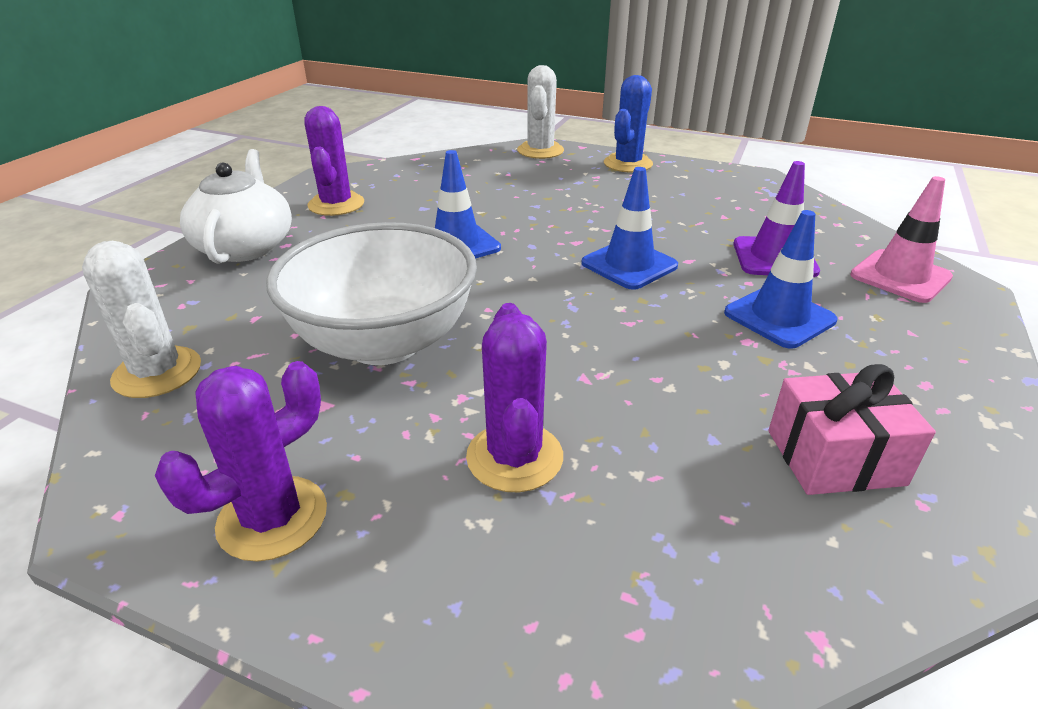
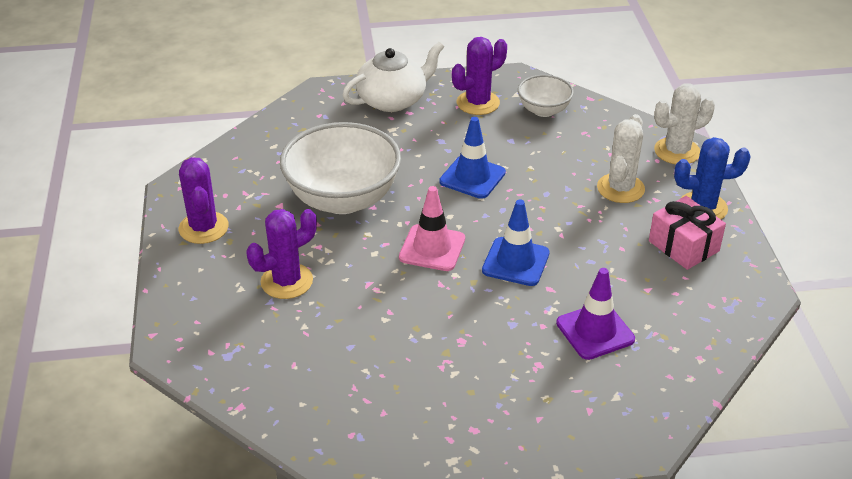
camera: 60 degrees right, 5 degrees up
(157, 372) = (263, 142): white cactus -> white cactus (620, 188)
(272, 518) = (203, 228): purple cactus -> purple cactus turned 60 degrees clockwise
(401, 180) = (543, 110): none -> white bowl
(779, 317) = (504, 349): blue traffic cone -> none
(834, 457) = (367, 396): pink gift -> pink gift (683, 246)
(900, 276) = (626, 405): pink traffic cone -> pink traffic cone (432, 248)

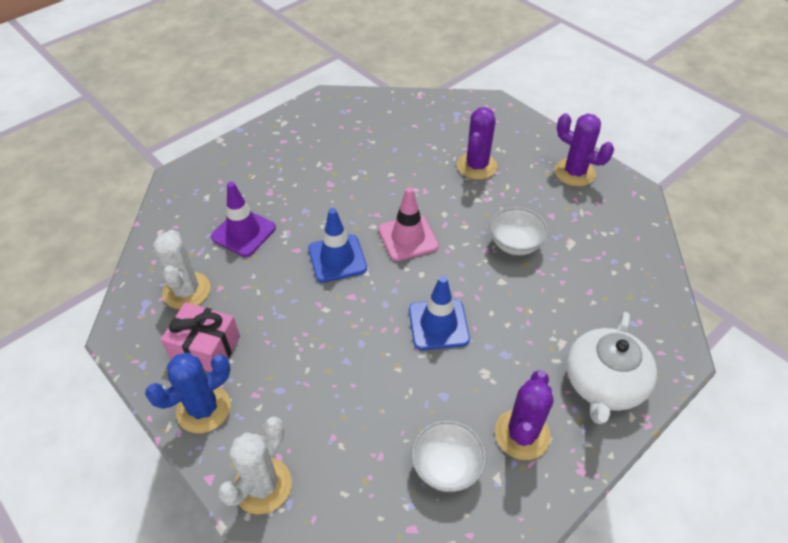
camera: 145 degrees right, 10 degrees up
(343, 199) = (515, 244): white bowl -> white bowl, size x0.52
(620, 188) = (296, 389): white cactus -> white cactus (186, 291)

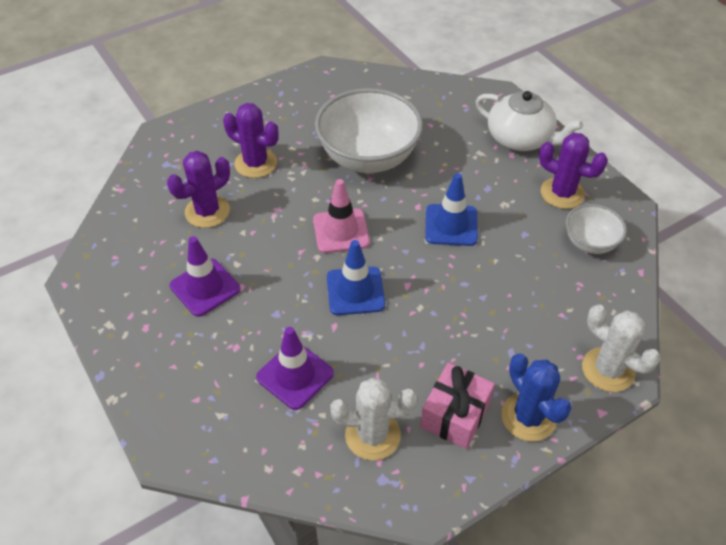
camera: 80 degrees left, 0 degrees up
(326, 164) = (205, 287): none -> purple traffic cone
(515, 244) = (368, 157): white bowl -> white bowl, size x1.94
(574, 172) = (289, 100): purple cactus -> purple cactus (207, 211)

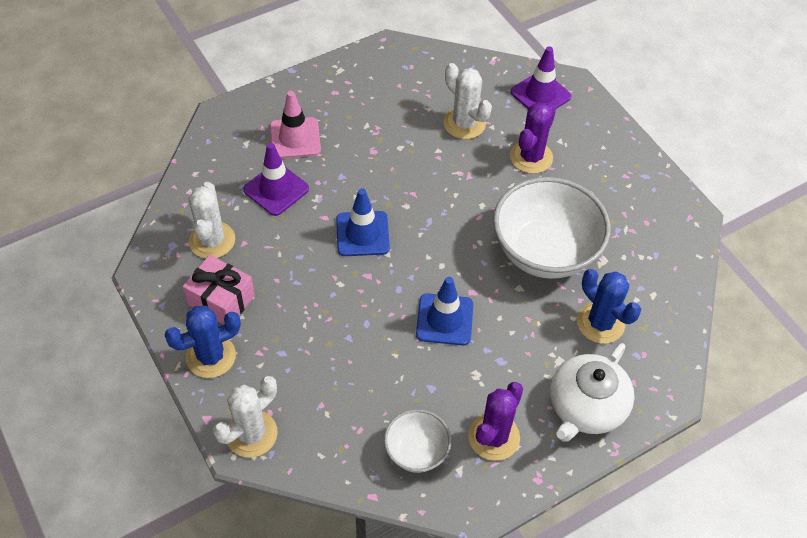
camera: 90 degrees right, 5 degrees up
(205, 287) = (374, 127): purple traffic cone -> purple traffic cone (540, 94)
(207, 211) = (464, 123): purple cactus -> white cactus
(341, 231) = (438, 225): pink traffic cone -> pink traffic cone (295, 138)
(439, 127) = (600, 323): none -> blue cactus

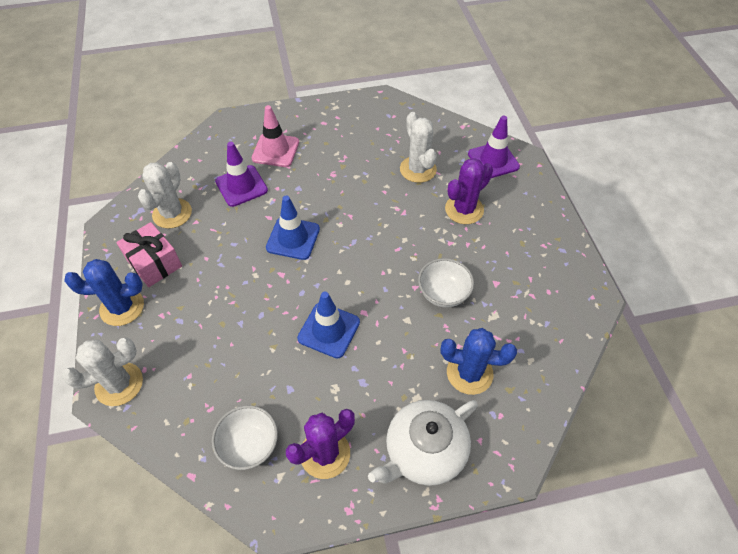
camera: 20 degrees right, 0 degrees up
(544, 252) = (443, 294): white bowl -> white bowl, size x0.52
(600, 323) = (469, 373): blue cactus -> blue cactus turned 60 degrees counterclockwise

